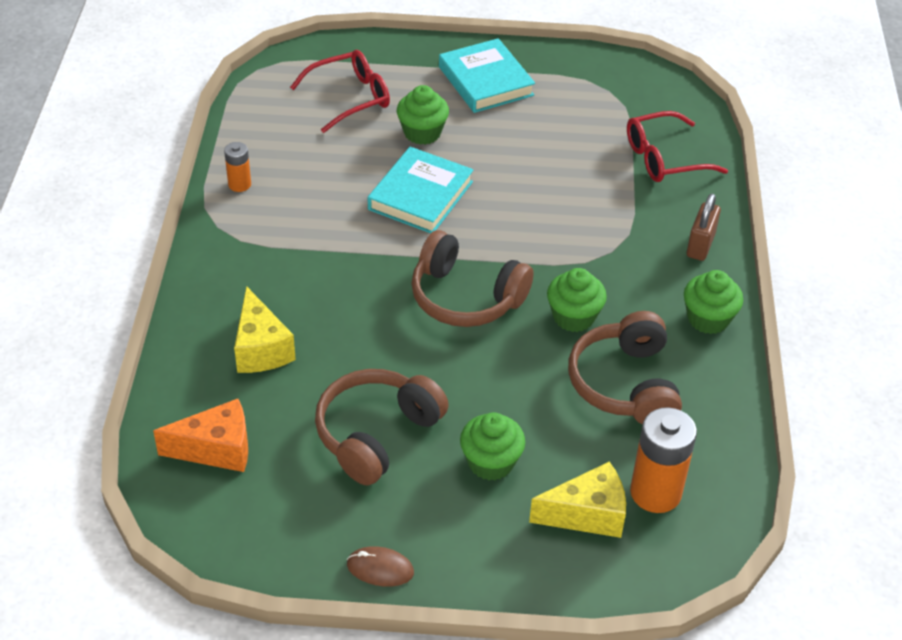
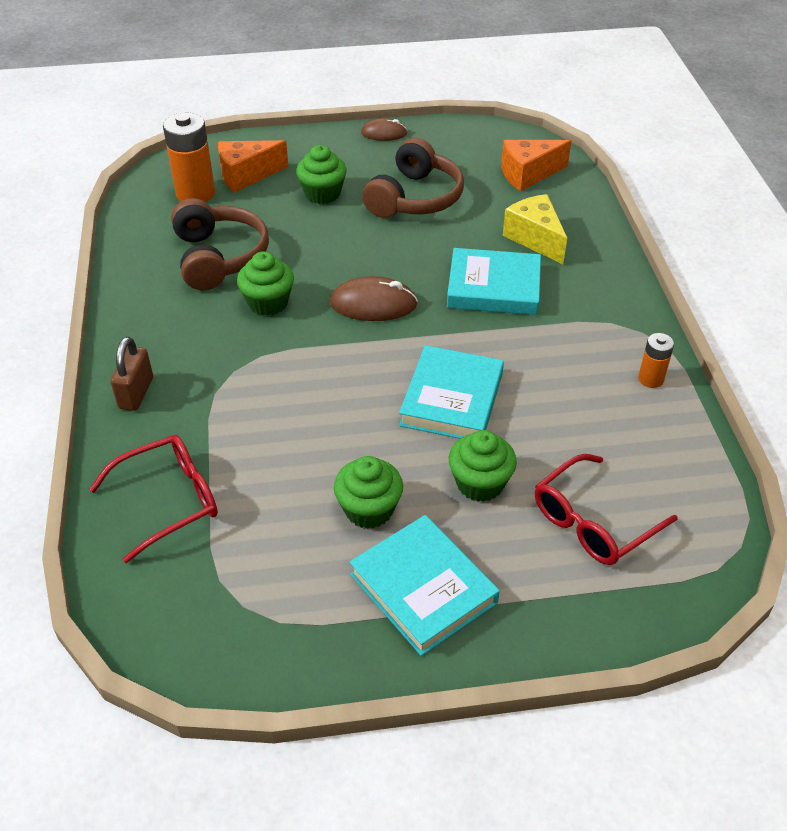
camera: 170 degrees right, 0 degrees up
(335, 296) = (493, 287): none -> turquoise book
(465, 297) = (373, 304): brown headphones -> brown mouse
(587, 514) = (246, 175): yellow cheese -> orange cheese
(708, 319) = (138, 320): green cupcake -> green cupcake (369, 509)

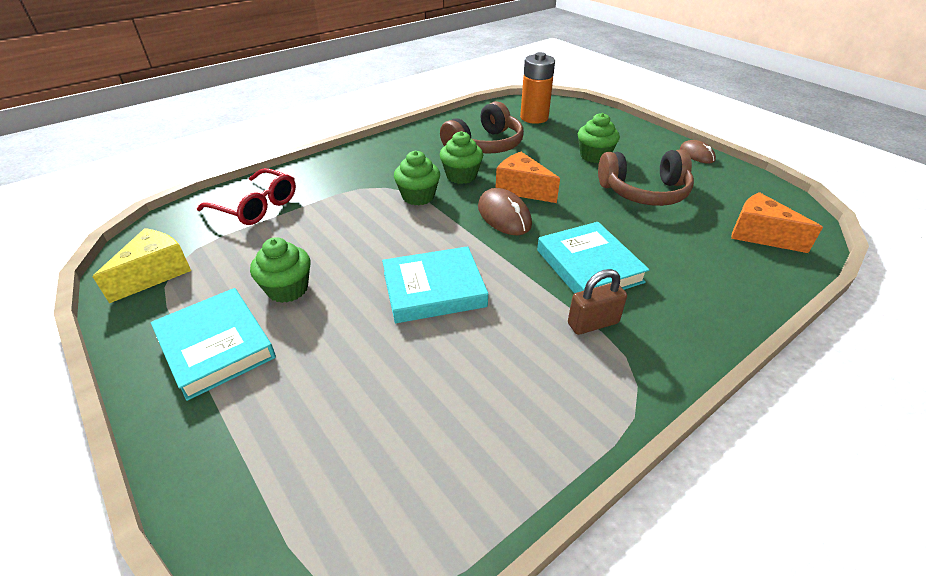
camera: 60 degrees right, 5 degrees down
(136, 393) = (340, 164): brown padlock -> brown padlock (593, 323)
(246, 175) = (574, 126): orange cheese -> orange cheese (522, 189)
(423, 588) = (216, 346): turquoise book -> turquoise book turned 60 degrees counterclockwise
(480, 483) = (347, 339): green cupcake -> green cupcake (418, 196)
(535, 238) = (681, 267): yellow cheese -> yellow cheese (155, 274)
(593, 522) = (339, 435): red glasses -> none
(650, 379) = (573, 416): orange battery -> none

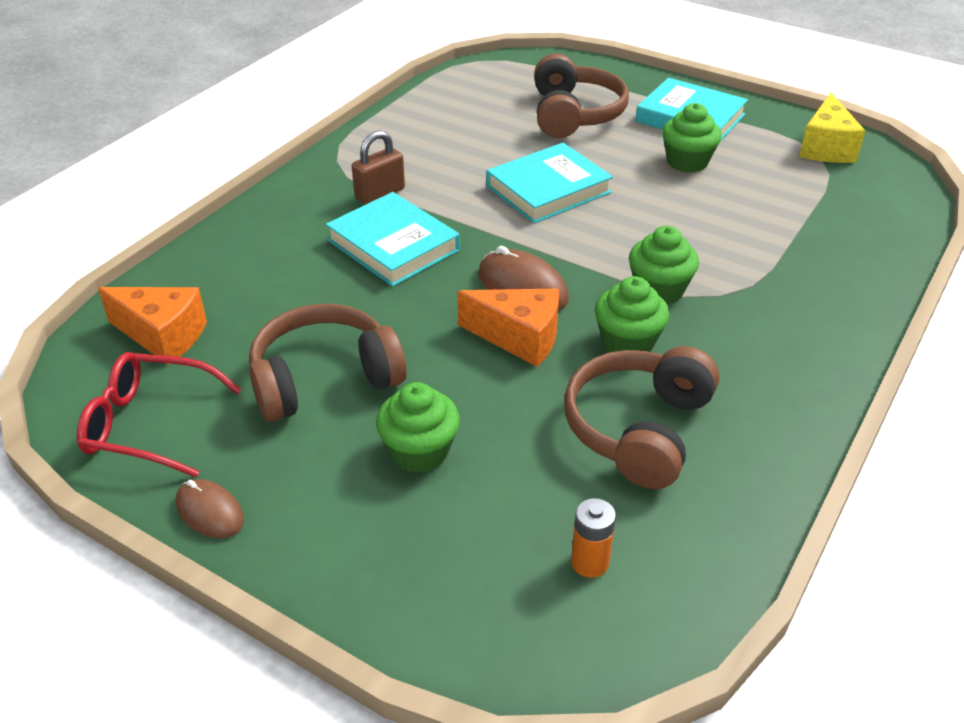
camera: 160 degrees right, 0 degrees up
(257, 206) = (843, 229): red glasses -> red glasses (149, 424)
(328, 391) = (574, 114): none -> brown headphones
(534, 118) = (589, 562): orange battery -> orange battery, size x0.54

